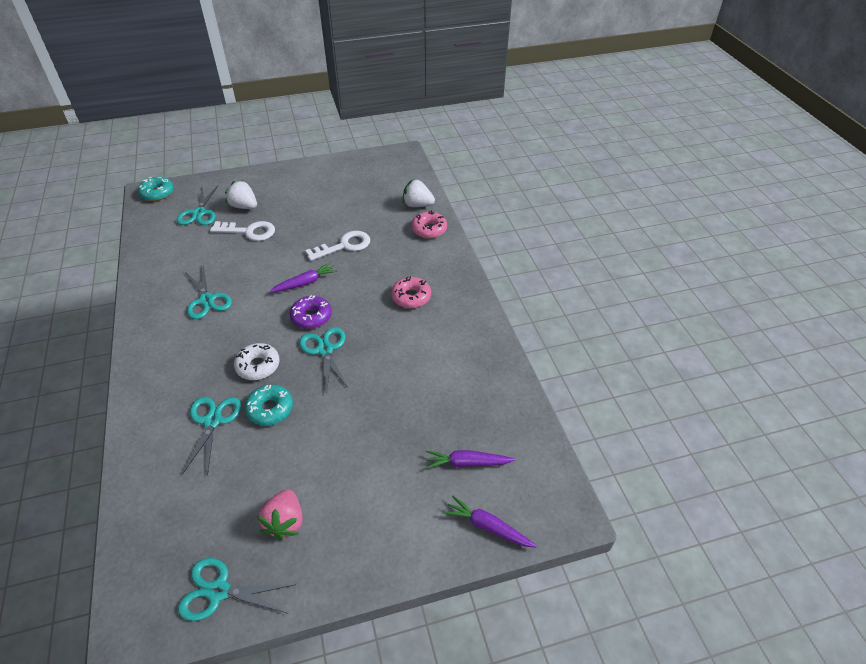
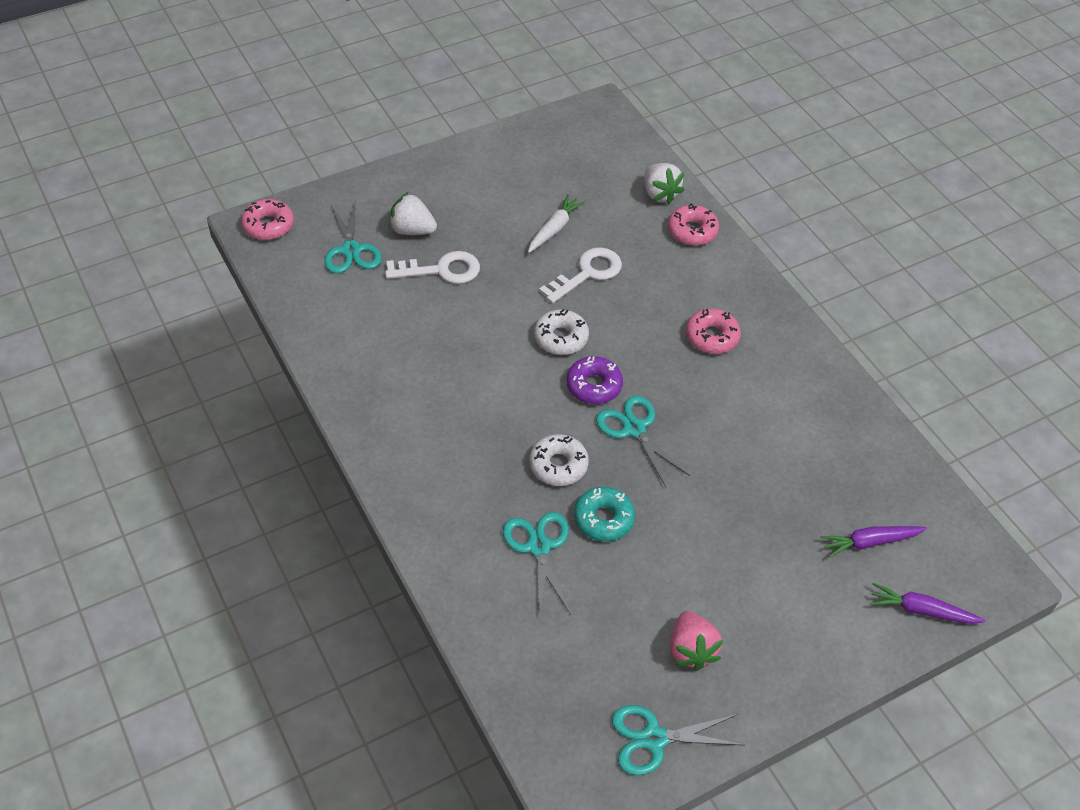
camera: 15 degrees left, 5 degrees up
(157, 193) = (268, 225): turquoise donut -> pink donut
(207, 300) = (439, 384): turquoise scissors -> none
(305, 283) = (561, 338): purple carrot -> white donut
(336, 217) = (554, 229): none -> white carrot
(417, 205) = (659, 194): white strawberry -> white strawberry turned 120 degrees counterclockwise

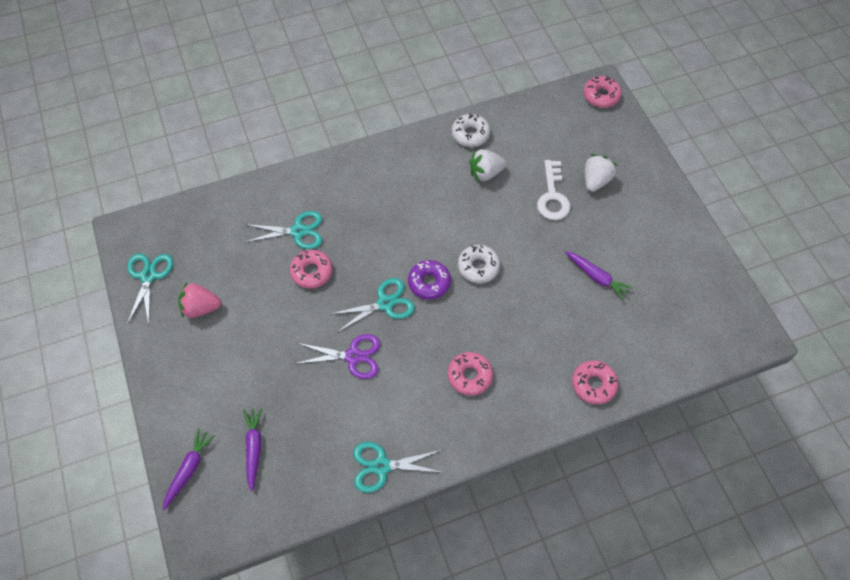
camera: 100 degrees right, 10 degrees up
(351, 250) = (575, 142): turquoise scissors -> turquoise scissors (382, 466)
(554, 229) = (596, 277): white carrot -> purple carrot
(558, 465) = (361, 250): white donut -> white donut (470, 134)
(587, 273) = (545, 294): white key -> none
(603, 519) = (312, 272): turquoise donut -> pink donut
(659, 194) = (641, 366): white strawberry -> white strawberry (485, 173)
(717, 454) = (353, 356): none -> purple scissors

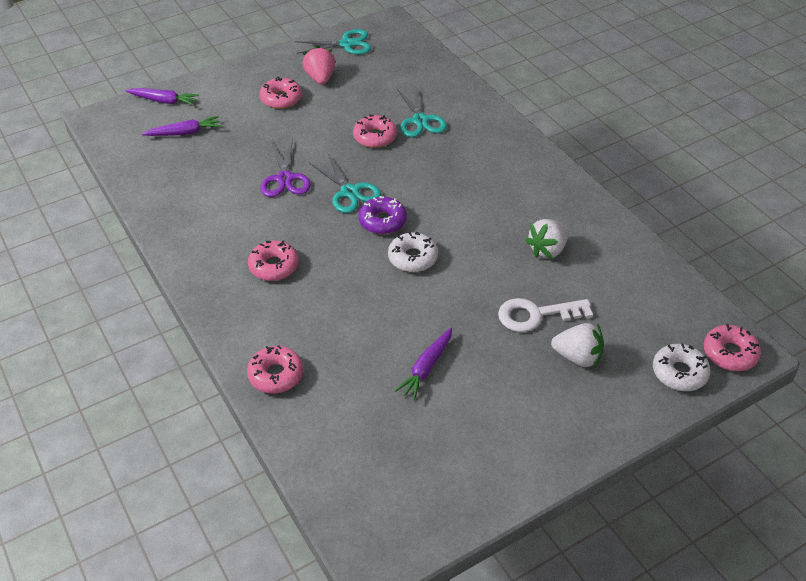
camera: 80 degrees right, 15 degrees down
(224, 348) = (281, 99): none -> pink donut
(382, 466) = (169, 215): turquoise scissors -> none
(470, 134) = (601, 230): white donut -> white donut (679, 373)
(485, 173) = (547, 250): white strawberry -> white strawberry turned 105 degrees counterclockwise

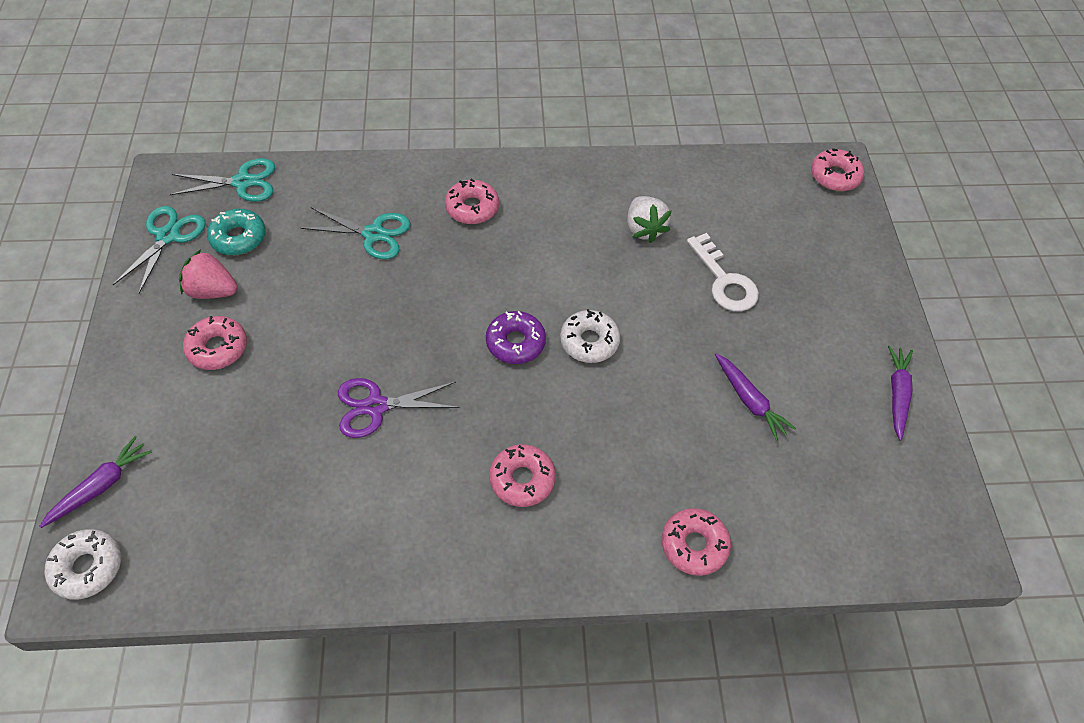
camera: 65 degrees left, 10 degrees up
(184, 133) = (195, 485): purple carrot -> purple carrot (897, 394)
(285, 179) = (376, 406): purple scissors -> purple scissors turned 150 degrees clockwise
(349, 192) = (446, 352): turquoise scissors -> turquoise scissors (242, 182)
(368, 69) = (238, 238): none -> turquoise donut
(375, 137) = (369, 287): pink donut -> pink donut (472, 208)
(536, 315) = (724, 281): white key -> white key turned 45 degrees counterclockwise
(577, 357) = (791, 277): white strawberry -> none
(679, 373) = (841, 219): white donut -> white donut (87, 567)

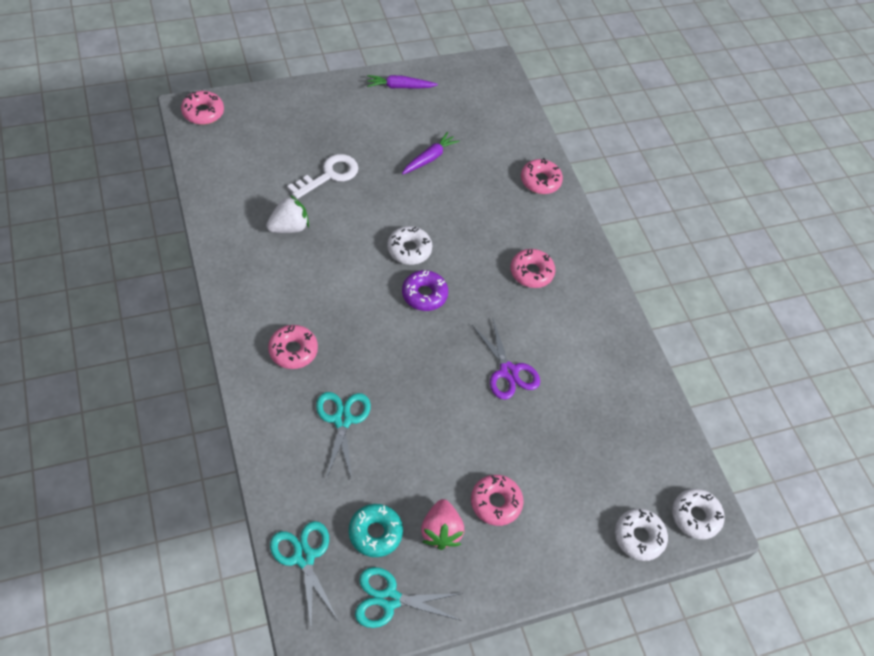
camera: 110 degrees left, 0 degrees up
(101, 486) = (639, 537): purple carrot -> white donut

